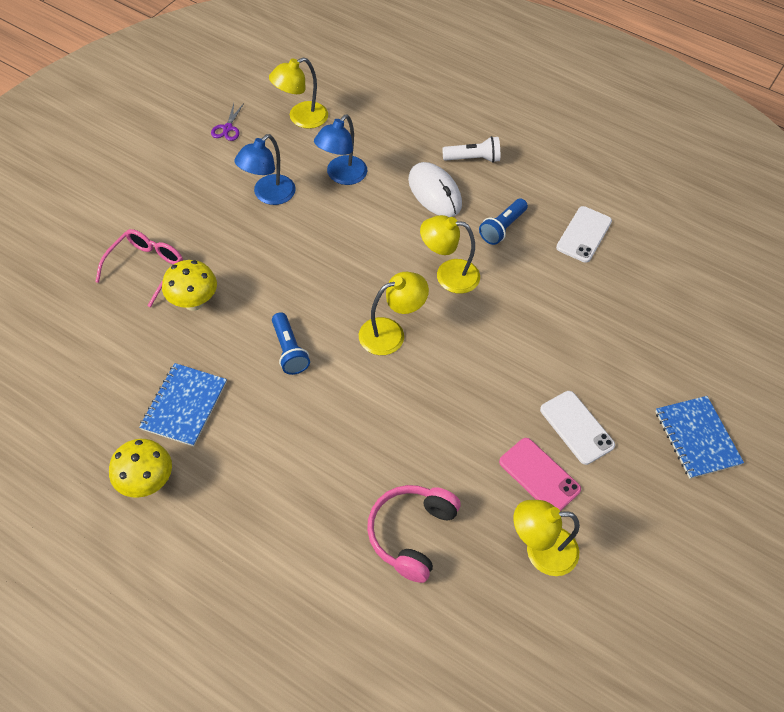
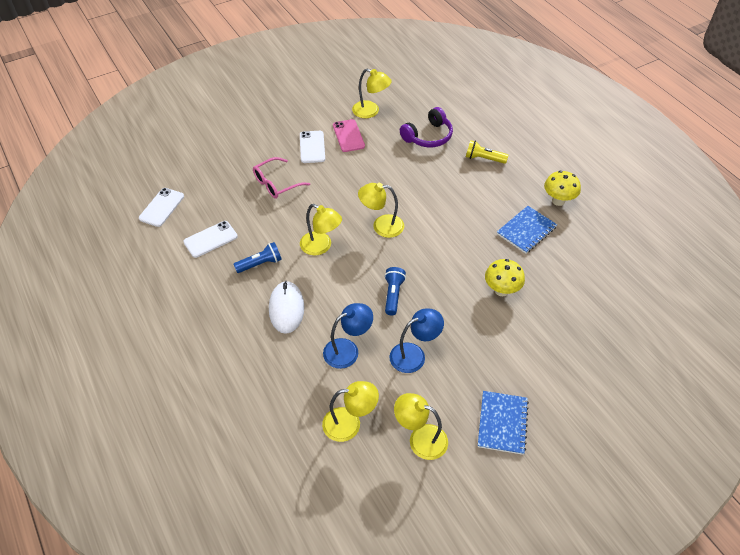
camera: 150 degrees left, 5 degrees down
(146, 268) = (529, 328): pink glasses -> pink glasses (276, 184)
(228, 128) = (420, 439): purple scissors -> yellow lamp
(289, 350) = (450, 238): blue flashlight -> blue flashlight (393, 295)
(296, 522) = (484, 159): none -> yellow flashlight
(411, 533) = (428, 136): pink headphones -> purple headphones
(473, 159) = (236, 325): white flashlight -> none
(679, 251) = (162, 207): none -> white phone
(697, 438) = (255, 123): blue notebook -> blue notebook (502, 423)

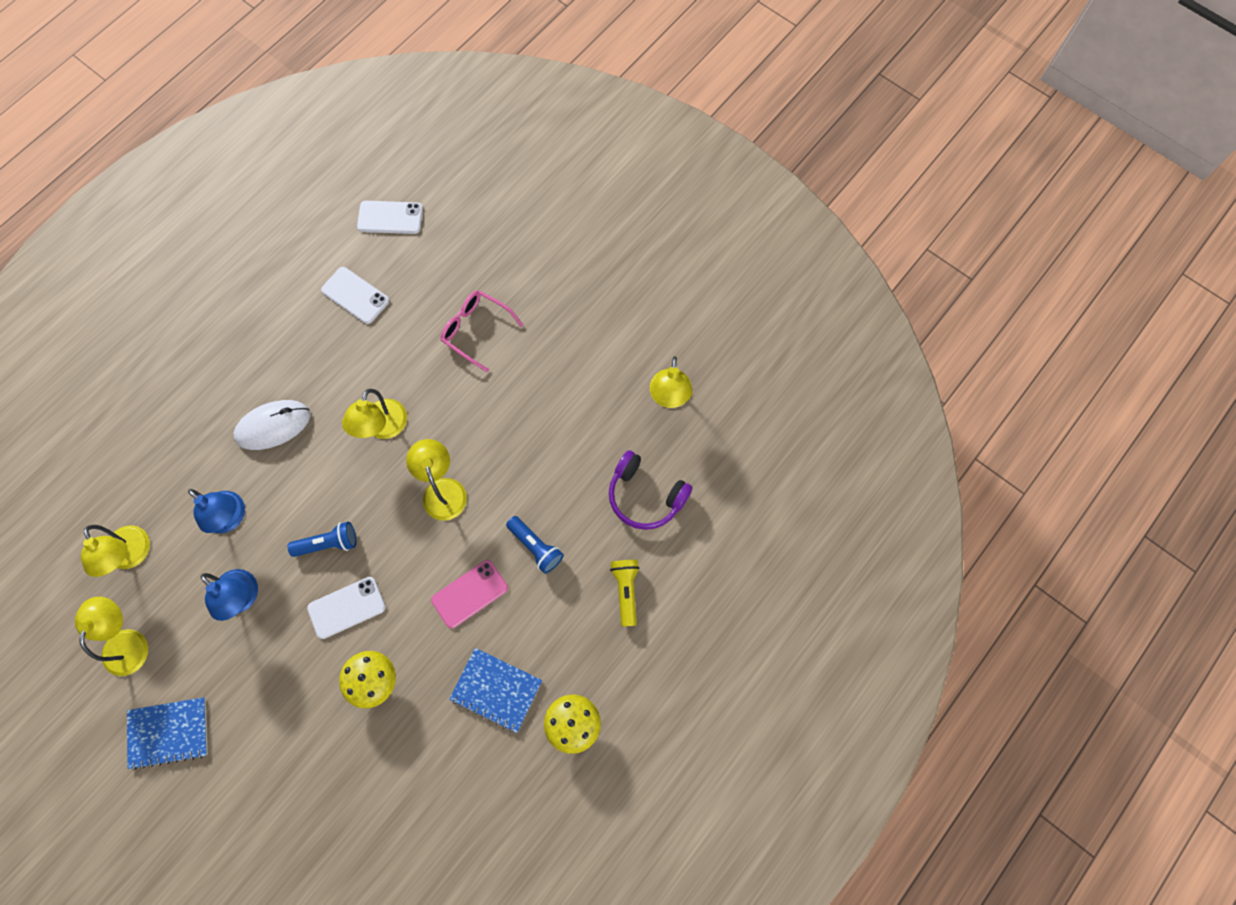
camera: 70 degrees right, 20 degrees up
(260, 264) = (333, 368): blue flashlight -> blue flashlight (536, 547)
(312, 147) = (563, 347): white phone -> white phone (346, 607)
(348, 136) = (604, 386): pink phone -> pink phone (470, 594)

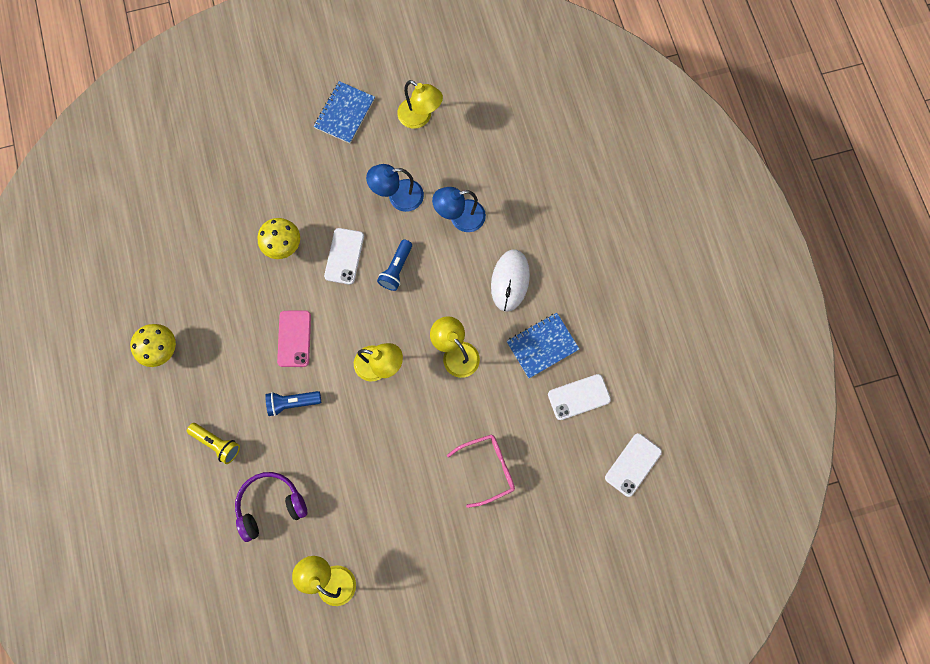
camera: 125 degrees right, 5 degrees up
(131, 556) = (477, 146): yellow lamp -> none
(496, 690) = (220, 316): blue notebook -> blue notebook (542, 346)

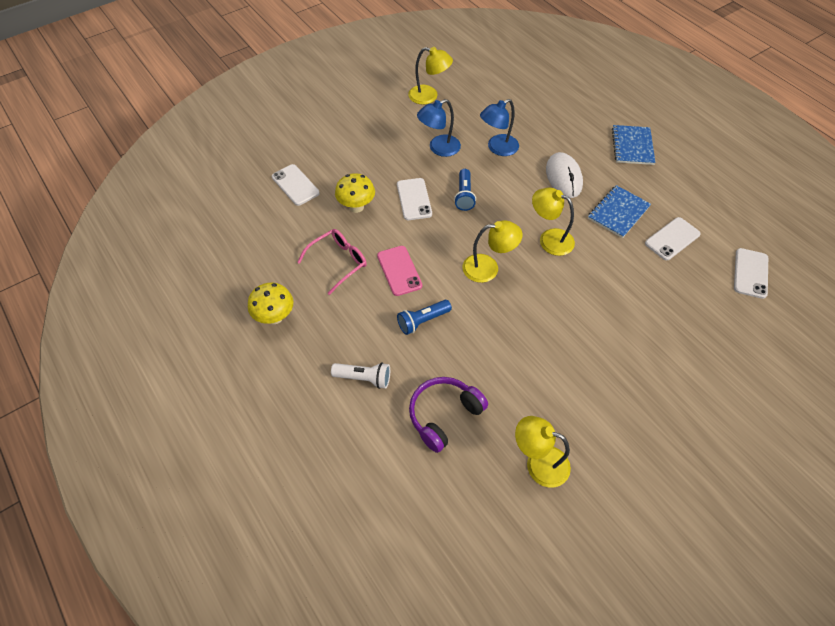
camera: 20 degrees left, 20 degrees down
(217, 443) = (364, 378): yellow flashlight -> white flashlight
(234, 196) = (295, 185): none -> white phone
(345, 113) = (366, 109): blue notebook -> blue notebook (632, 146)
(488, 468) = (631, 316): pink glasses -> pink glasses (338, 262)

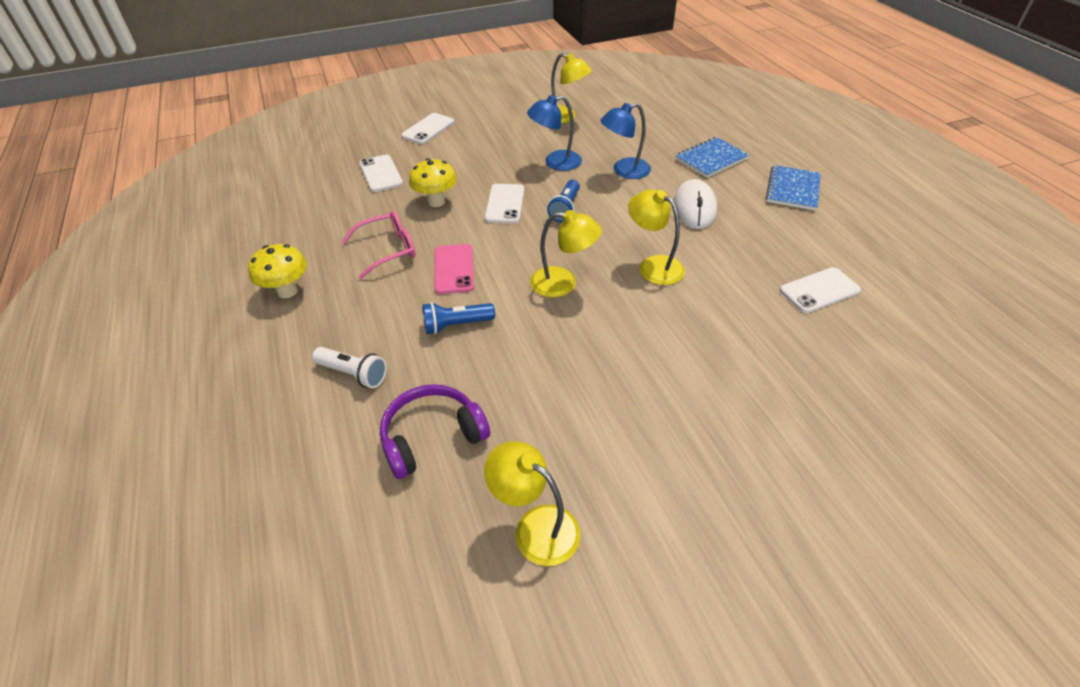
camera: 15 degrees right, 10 degrees down
(618, 212) = (753, 252): blue notebook -> blue notebook (711, 159)
(750, 273) = (925, 347): white phone -> white phone (428, 129)

